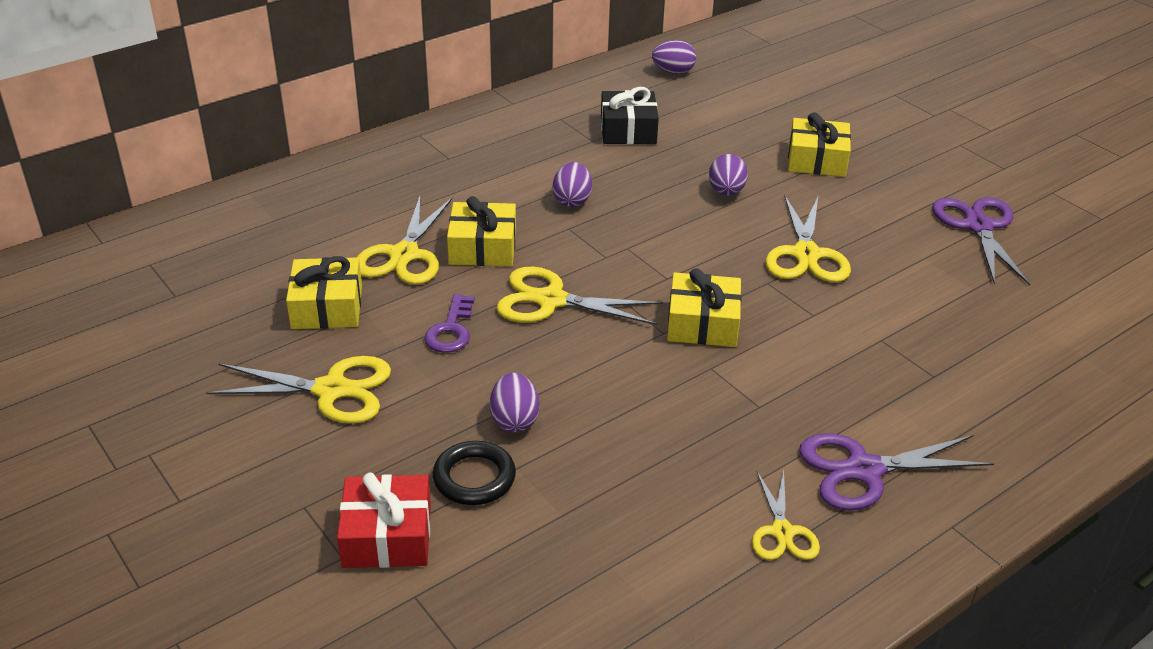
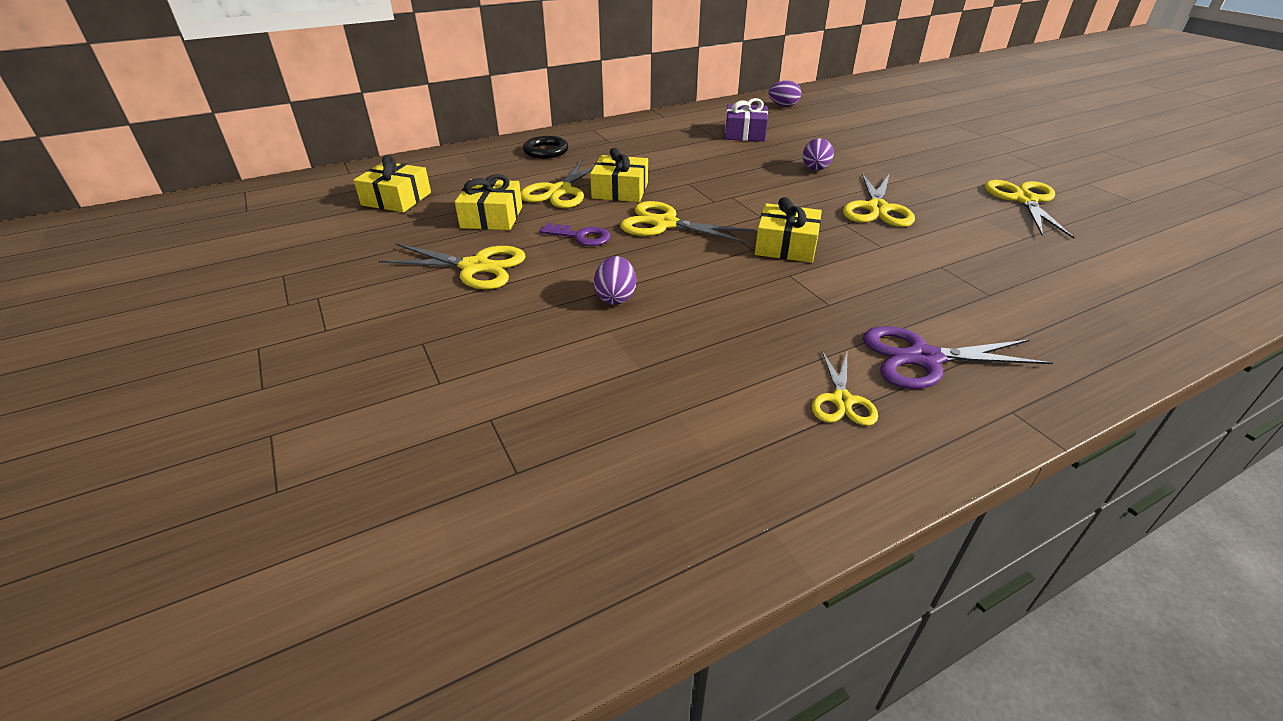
camera: 10 degrees right, 0 degrees up
(387, 536) = (483, 370): red gift -> none
(451, 330) = (581, 236): purple key -> purple key turned 90 degrees counterclockwise
(474, 478) = (570, 334): black ring -> black ring (546, 151)
(572, 200) = (694, 168): purple egg -> none
(628, 130) = (744, 133): black gift -> purple gift
(816, 160) = (889, 155): yellow gift -> yellow gift (396, 199)
(978, 226) = (1024, 200): purple scissors -> yellow scissors

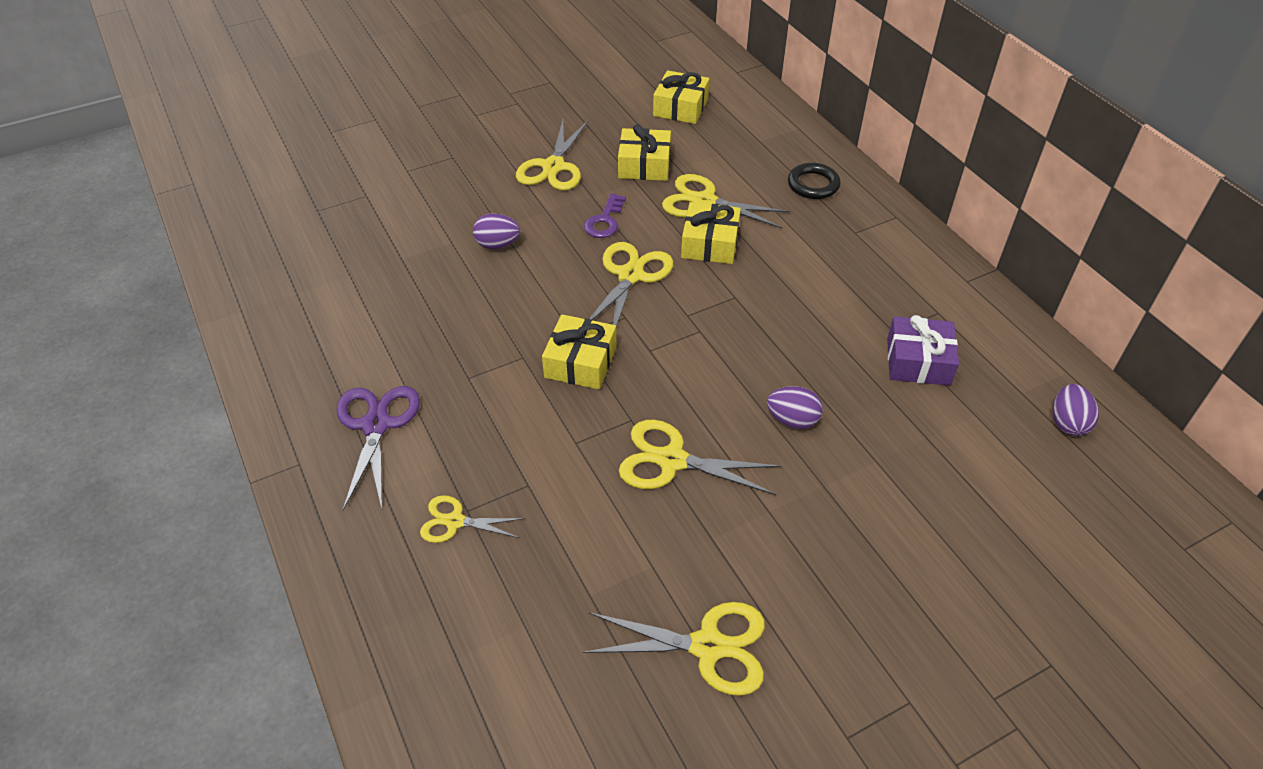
camera: 90 degrees right, 10 degrees up
(842, 400) = (339, 362): yellow scissors -> yellow scissors (455, 522)

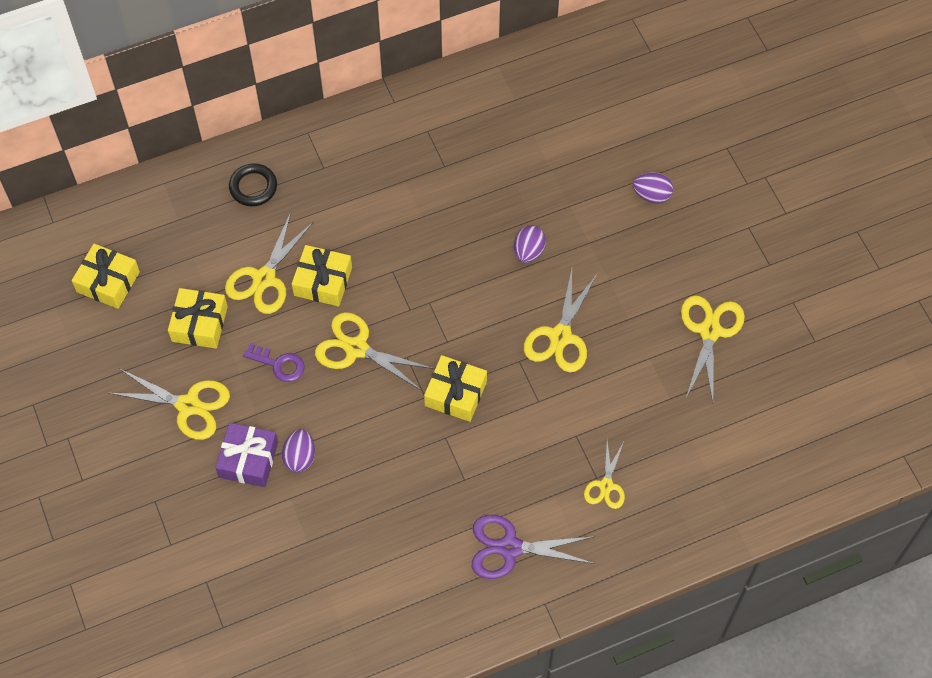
camera: 85 degrees left, 15 degrees up
(918, 361) = (478, 157): purple gift -> purple gift (248, 460)
(1068, 423) = (545, 80): purple egg -> purple egg (651, 195)

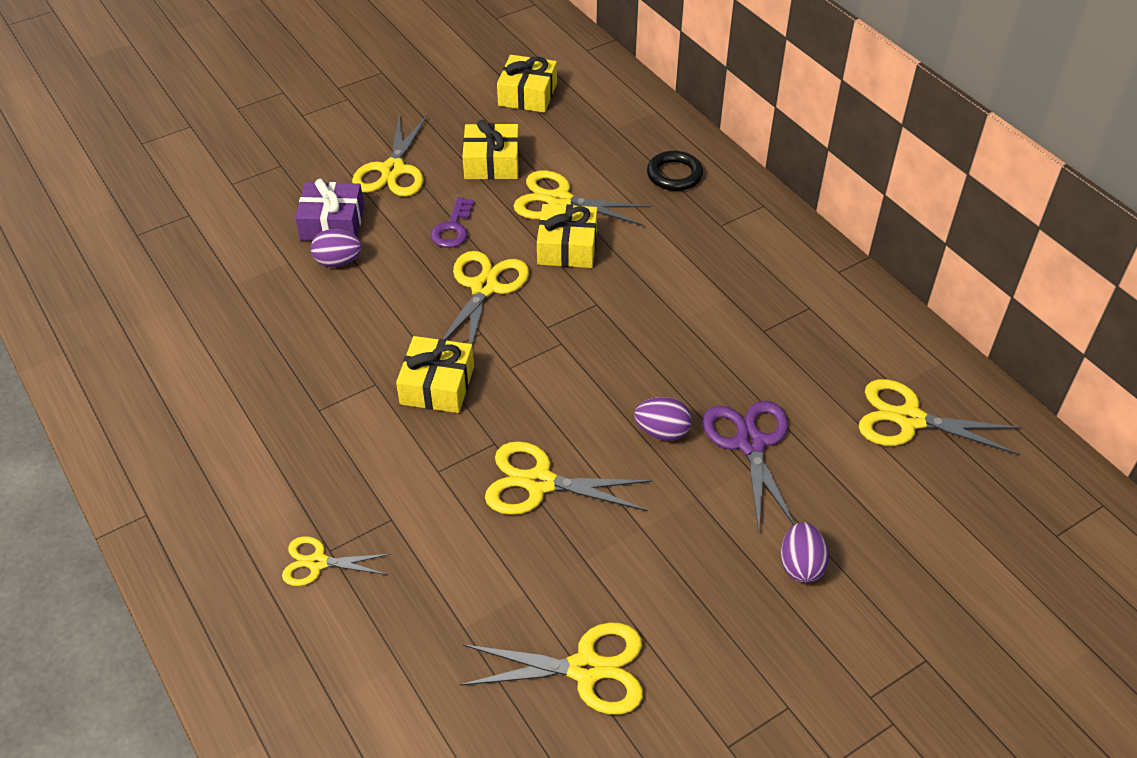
camera: 80 degrees right, 15 degrees down
(510, 548) = (225, 468): purple scissors -> purple scissors (750, 444)
(545, 100) = (909, 419): none -> yellow scissors

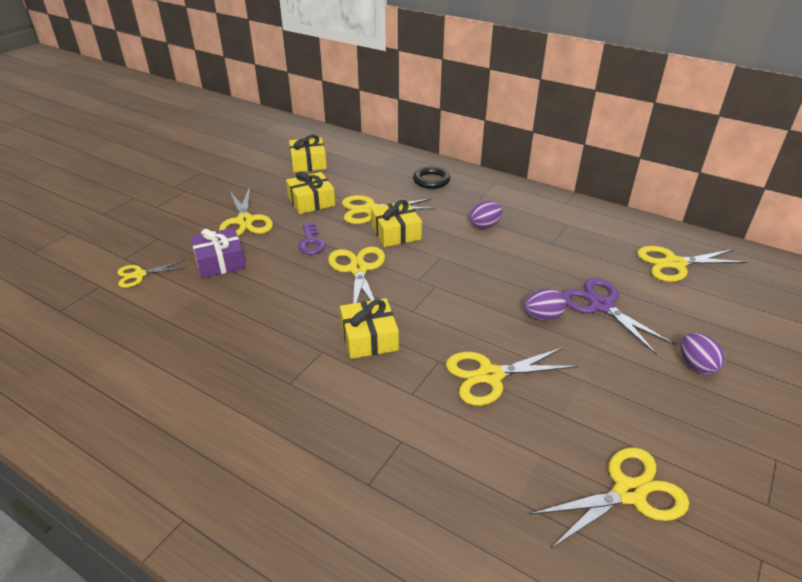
camera: 25 degrees left, 10 degrees down
(318, 563) = (365, 498): yellow scissors -> yellow scissors (139, 275)
(338, 262) = (240, 283): purple egg -> purple egg (484, 225)

